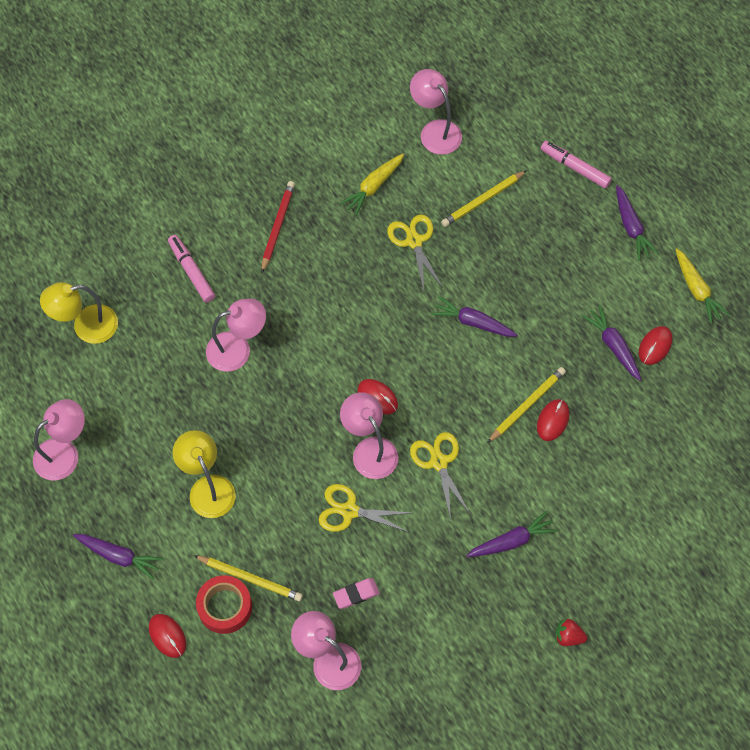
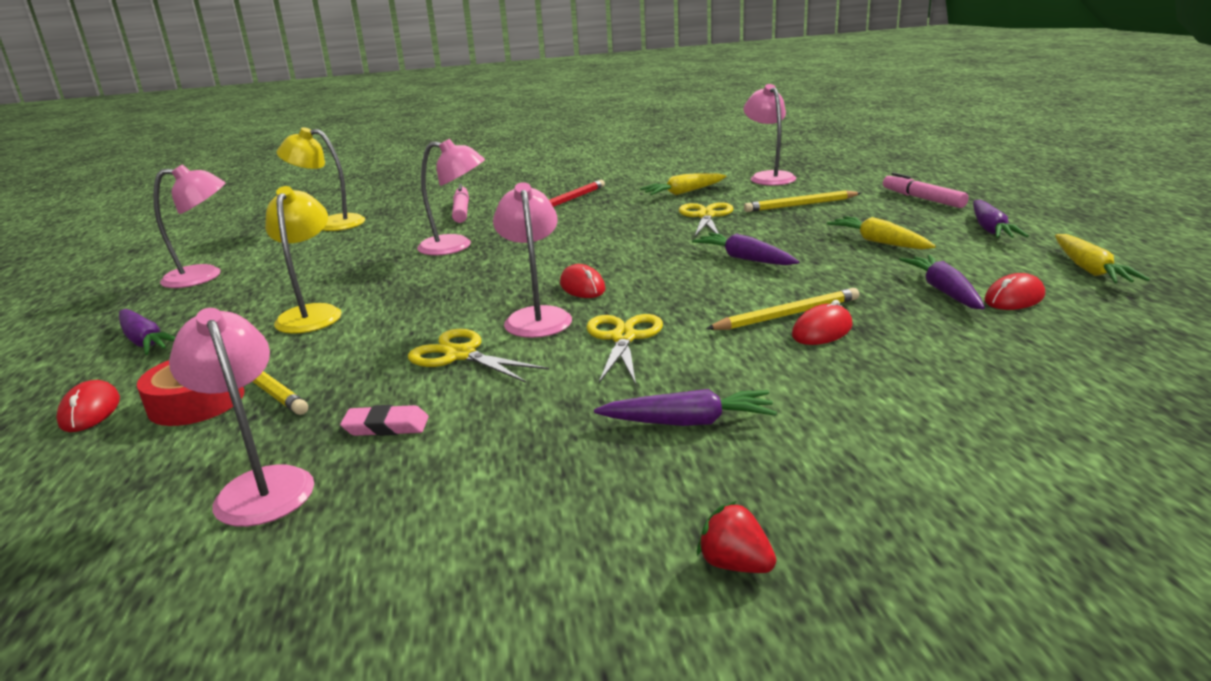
camera: 25 degrees right, 40 degrees down
(559, 270) = (879, 242): none -> yellow carrot

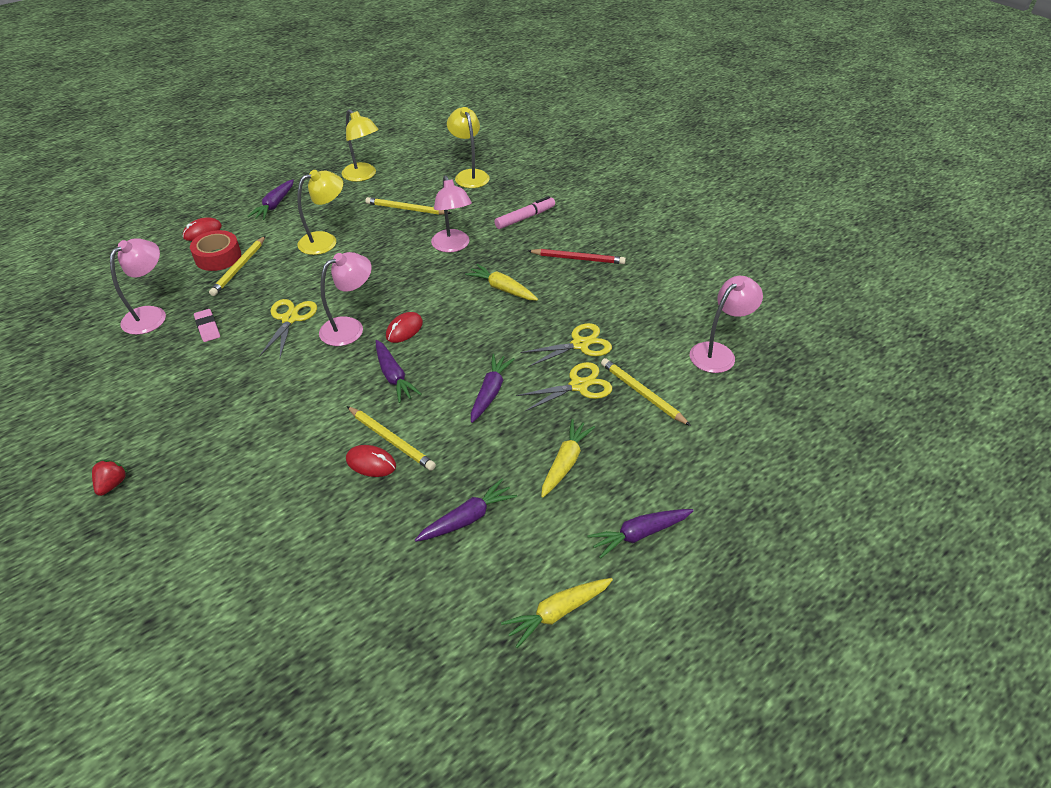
camera: 60 degrees right, 20 degrees up
(205, 276) = (363, 176): pink lamp -> yellow lamp
(334, 260) = (407, 209): none -> yellow pencil
(623, 338) = (331, 374): yellow scissors -> yellow scissors (578, 386)
(683, 192) = (636, 313): yellow carrot -> yellow carrot (502, 289)
(688, 422) = (234, 433): purple carrot -> purple carrot (393, 376)
(922, 199) = (710, 474): pink marker -> none
(1014, 298) = (469, 563): red mouse -> none

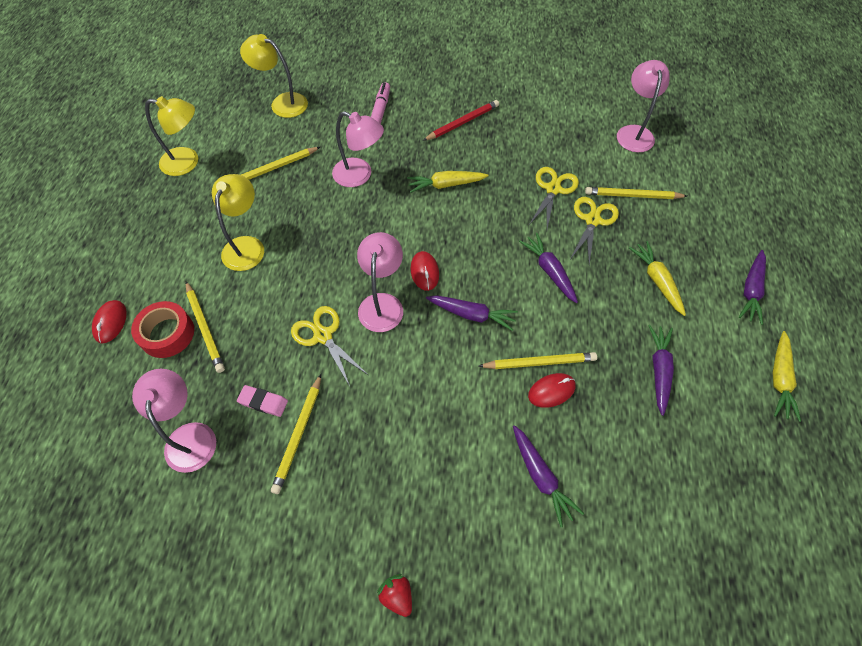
camera: 45 degrees left, 15 degrees up
(198, 359) = (298, 434): none -> yellow pencil
(275, 205) = (144, 246): purple carrot -> purple carrot (541, 477)

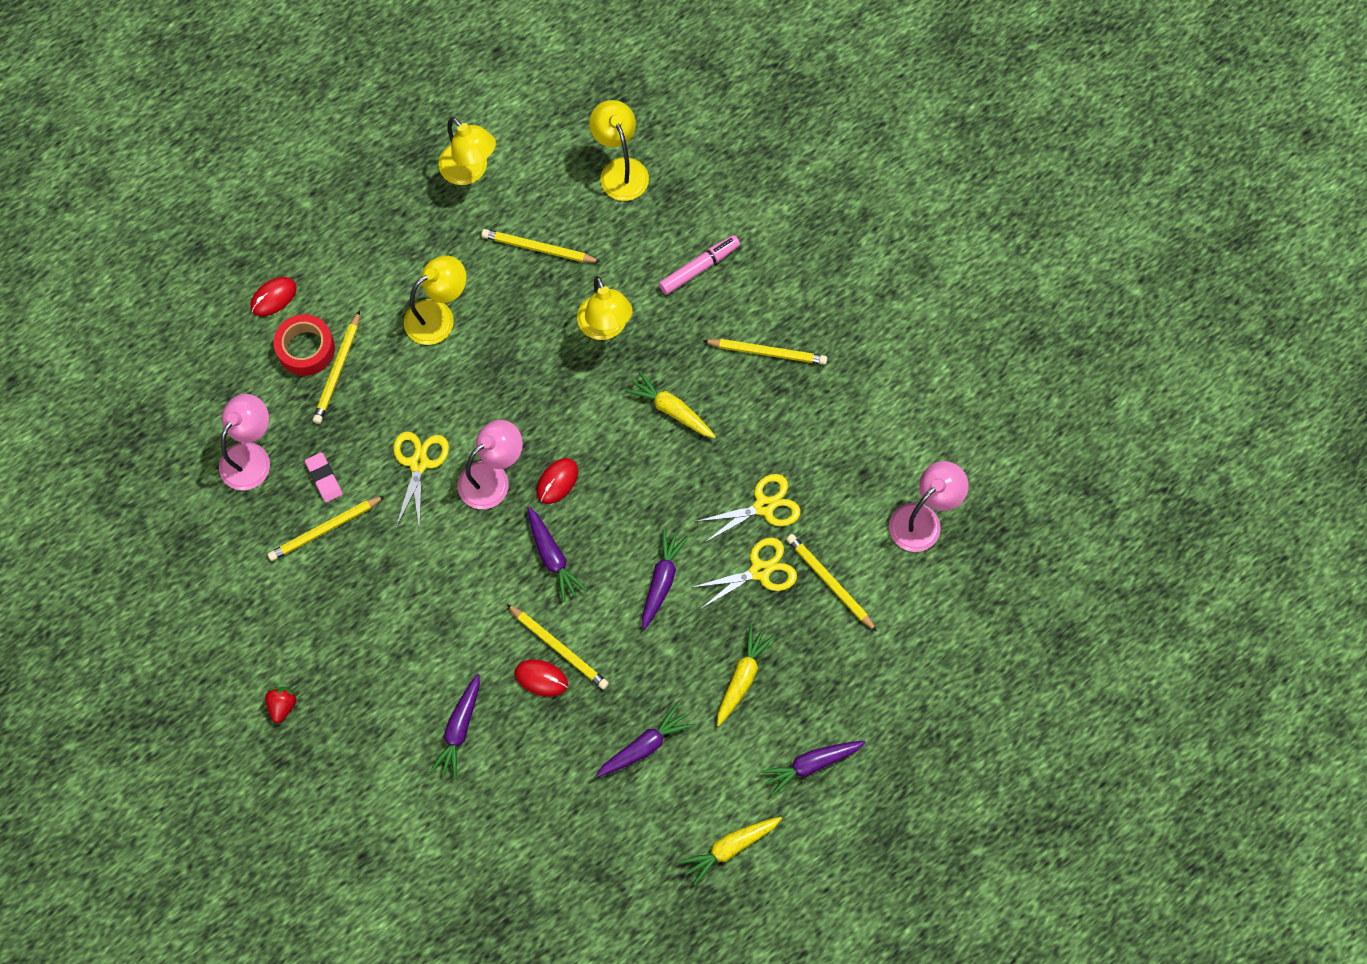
camera: 45 degrees right, 10 degrees up
(359, 175) = (605, 327): pink lamp -> yellow lamp
(462, 122) = (767, 352): red pencil -> yellow pencil

